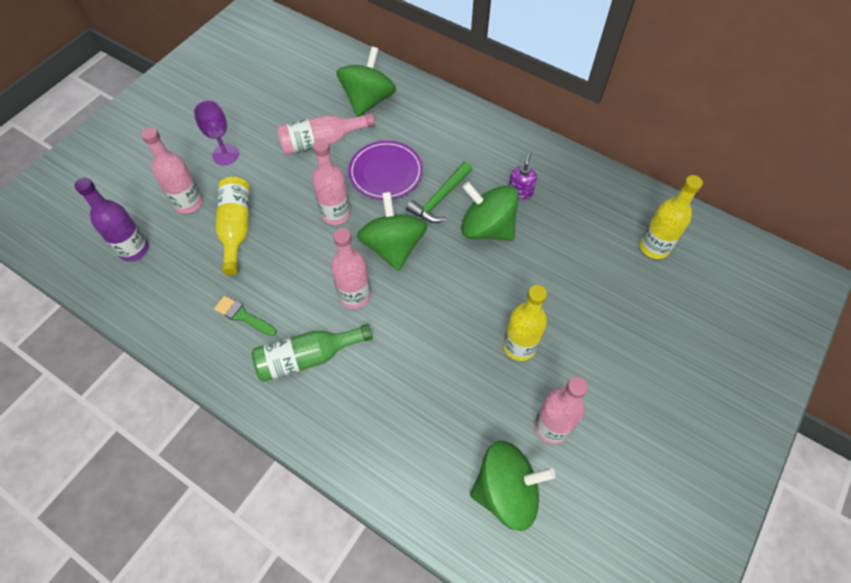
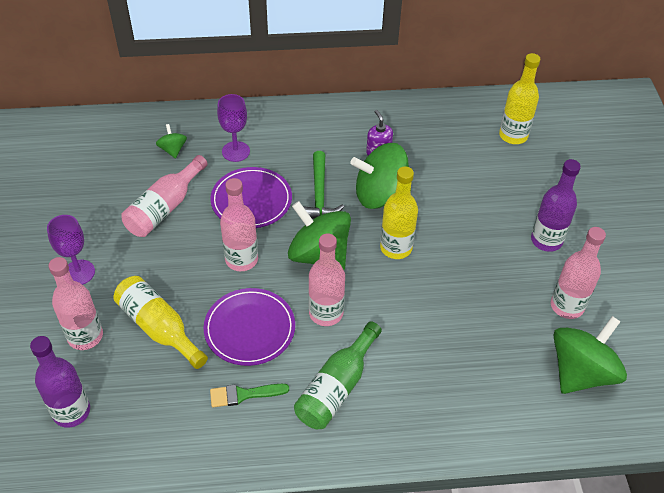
camera: 40 degrees left, 10 degrees down
(292, 270) = (249, 329): none -> purple plate
(368, 100) = (173, 150): green spinning top -> green spinning top, size x0.47
(410, 127) = (235, 151): none -> purple goblet
(519, 346) = (490, 265): yellow bottle -> yellow bottle (396, 248)
(591, 358) = (546, 240): none -> purple bottle

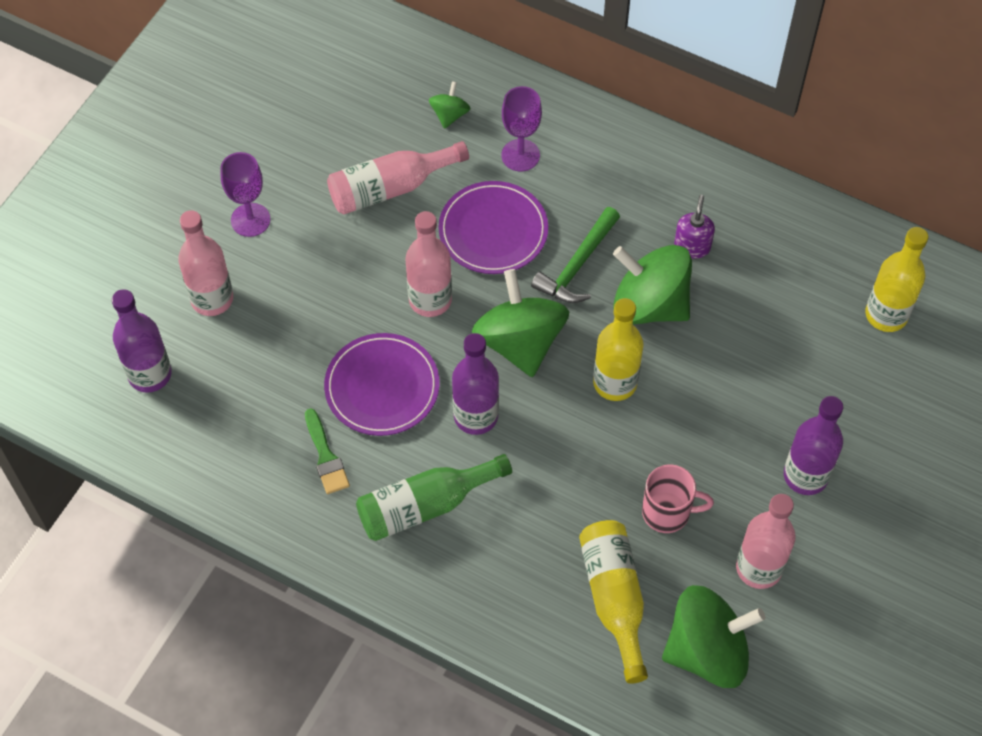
camera: 35 degrees right, 10 degrees up
(159, 328) = (290, 332): yellow bottle -> yellow bottle (614, 599)
(244, 394) = (326, 456): green brush -> green brush turned 135 degrees counterclockwise
(326, 313) = (476, 416): pink bottle -> purple bottle
(489, 304) = (667, 512): none -> pink mug

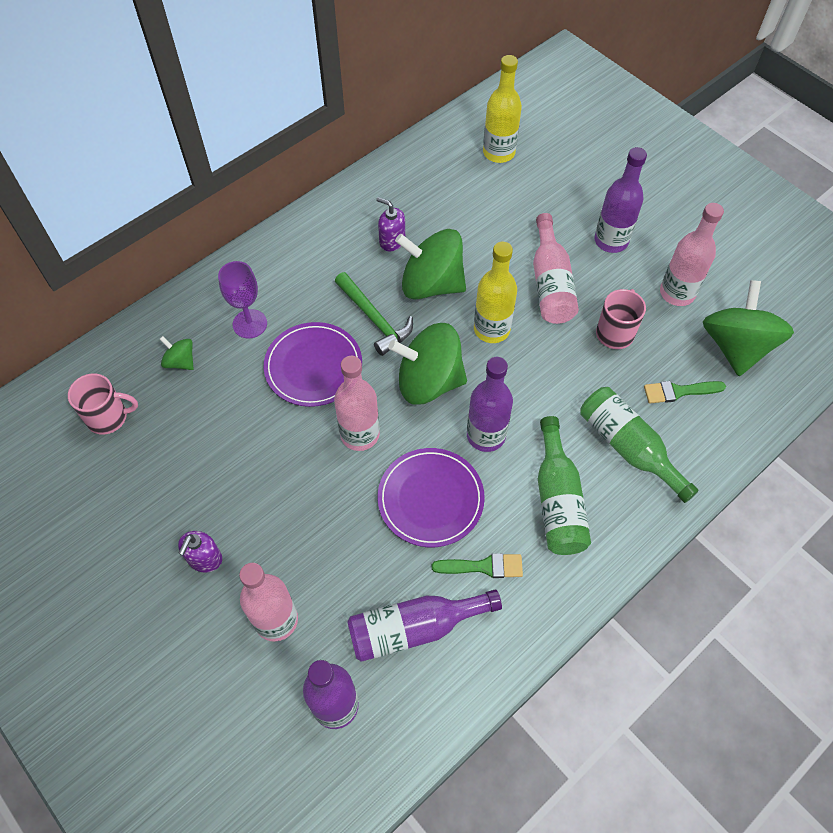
camera: 70 degrees left, 0 degrees up
(242, 415) = (414, 628): none -> purple bottle
(250, 220) = (204, 559): purple goblet -> purple soap dispenser
(364, 84) = (108, 417): none -> pink mug
(390, 188) = (231, 430): pink bottle -> pink bottle (550, 283)
(517, 561) = (628, 447): none -> green bottle
(614, 599) = (679, 391): yellow bottle -> green brush
(649, 304) = (431, 284): green spinning top -> green spinning top turned 60 degrees clockwise

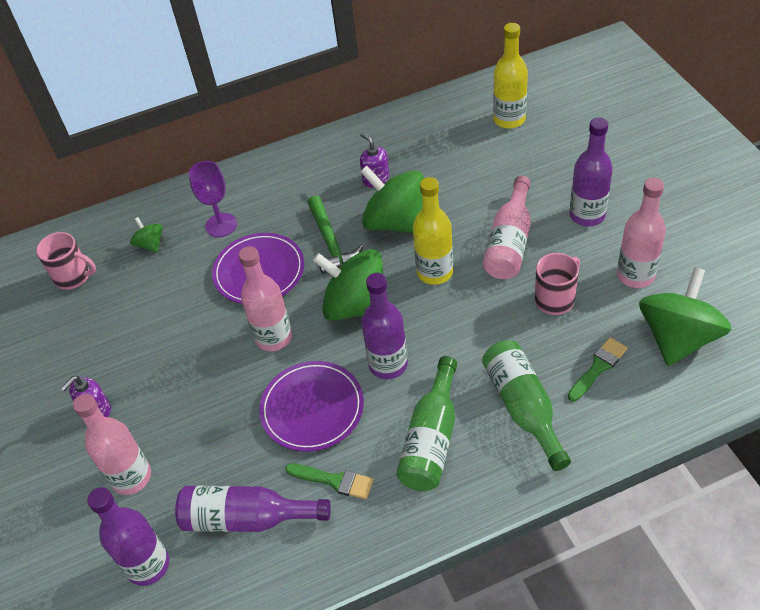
camera: 25 degrees right, 10 degrees down
(679, 391) = (598, 367): green brush -> green brush turned 120 degrees clockwise

